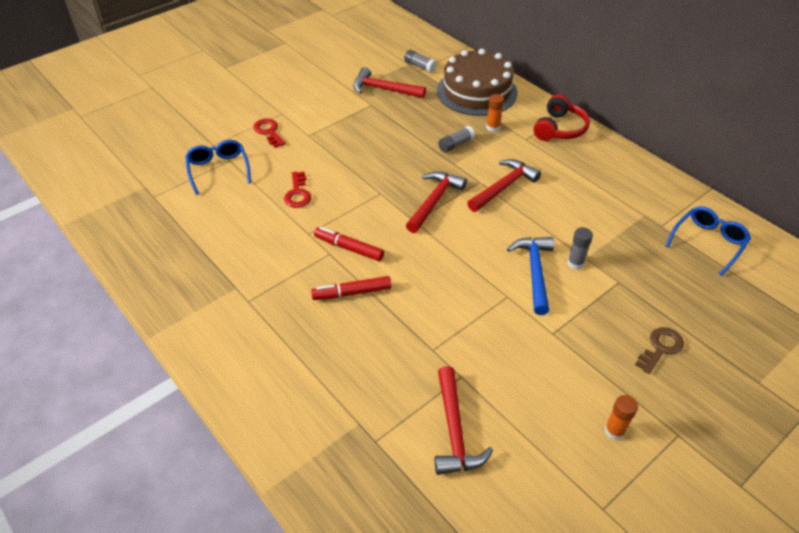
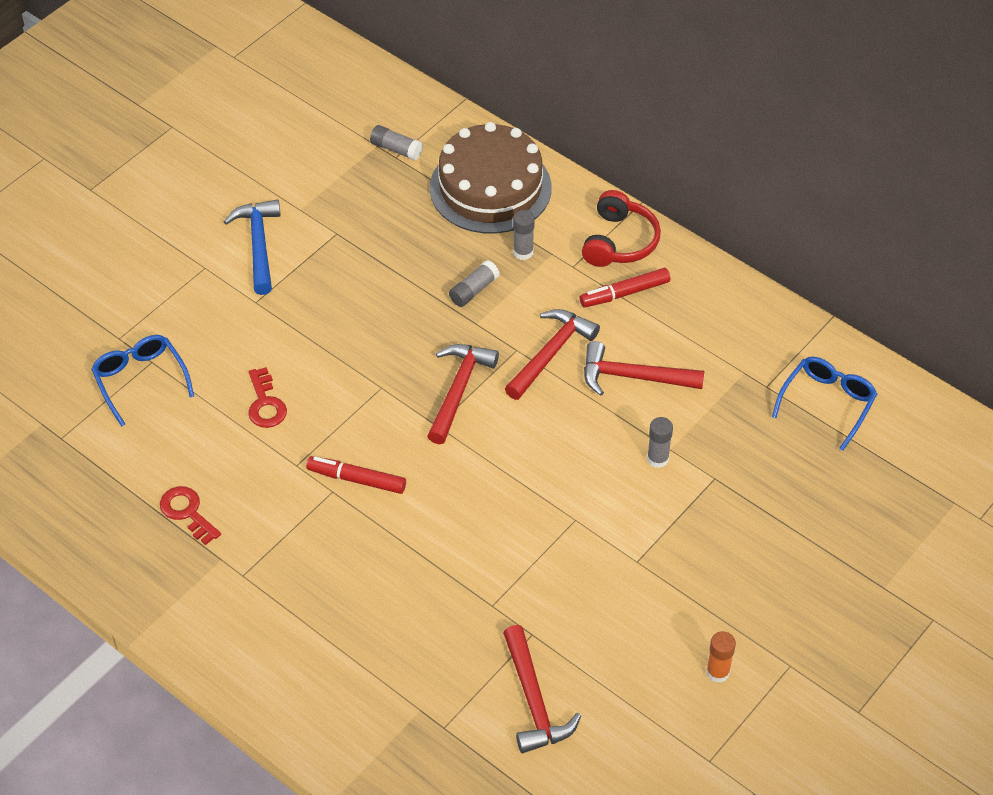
camera: 10 degrees left, 5 degrees up
(269, 132) = (194, 304): red key -> red key (187, 512)
(352, 293) = (375, 544): red marker -> red marker (625, 293)
(383, 89) = (349, 202): red hammer -> red hammer (633, 377)
(493, 127) = (523, 252): orange glue stick -> grey glue stick
(534, 271) = (606, 479): blue hammer -> blue hammer (258, 244)
(660, 348) = (768, 561): brown key -> none

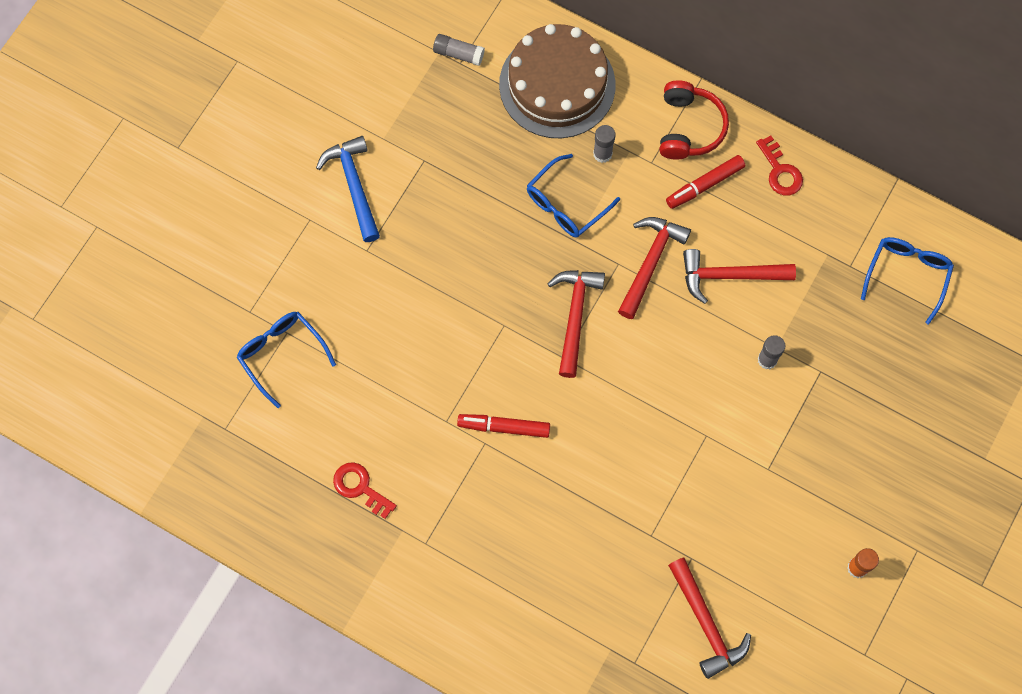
camera: 10 degrees left, 20 degrees up
(265, 404) = (403, 361): red key -> red key (780, 171)
(474, 290) = (566, 204): grey glue stick -> blue glasses

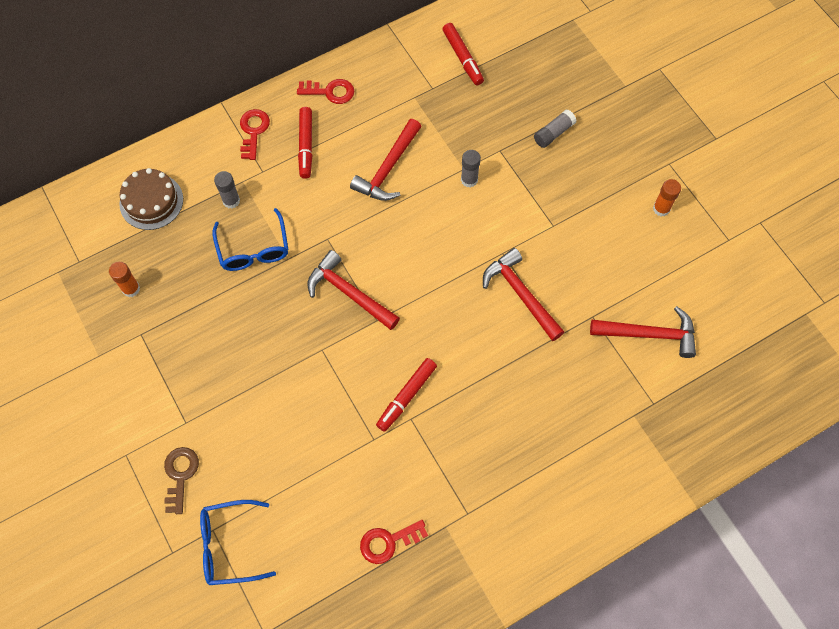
camera: 60 degrees left, 5 degrees down
(318, 275) = (180, 475): none -> brown key
(354, 185) = (122, 401): blue hammer -> none
(458, 54) = (70, 258): grey glue stick -> grey glue stick (553, 133)
(461, 124) = (131, 289): none -> orange glue stick
(557, 85) = (151, 201): brown cake -> brown cake, size x0.59
(650, 262) = (341, 216): red hammer -> red hammer (520, 294)
(689, 127) = (253, 131): red headphones -> red key
(907, 275) = (462, 57): blue glasses -> red marker

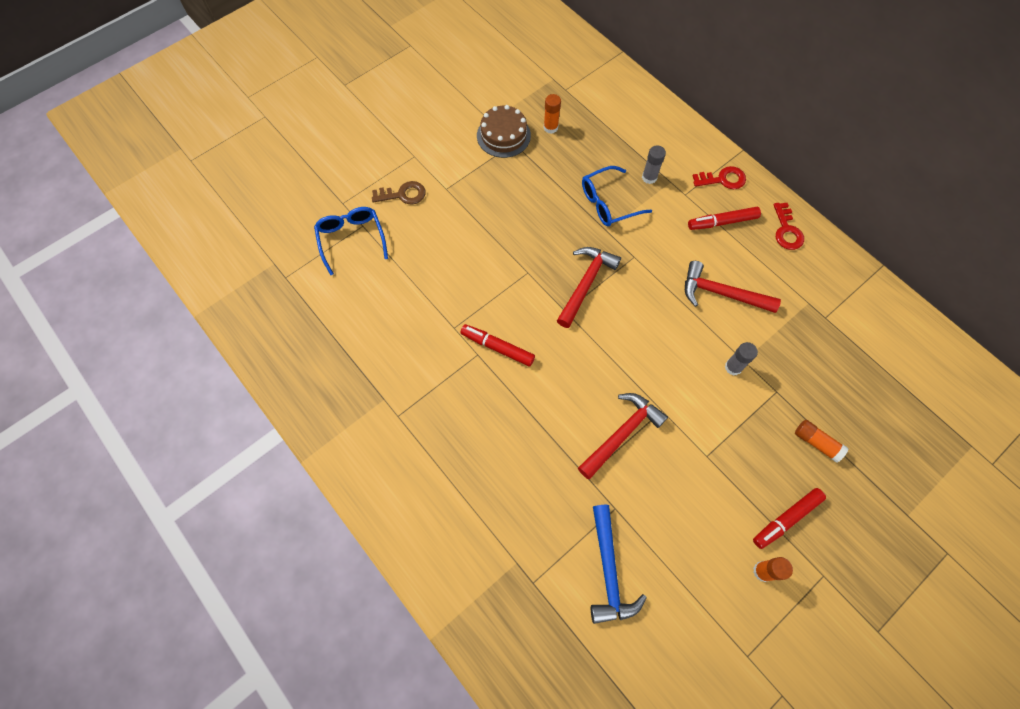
camera: 80 degrees right, 0 degrees up
(151, 201) = (631, 123): brown cake -> brown cake (503, 135)
(388, 542) = (365, 354): red key -> none
(462, 57) = (873, 340): red marker -> red marker (786, 519)
(553, 133) = (816, 442): grey glue stick -> orange glue stick
(650, 334) = (609, 571): red hammer -> blue hammer

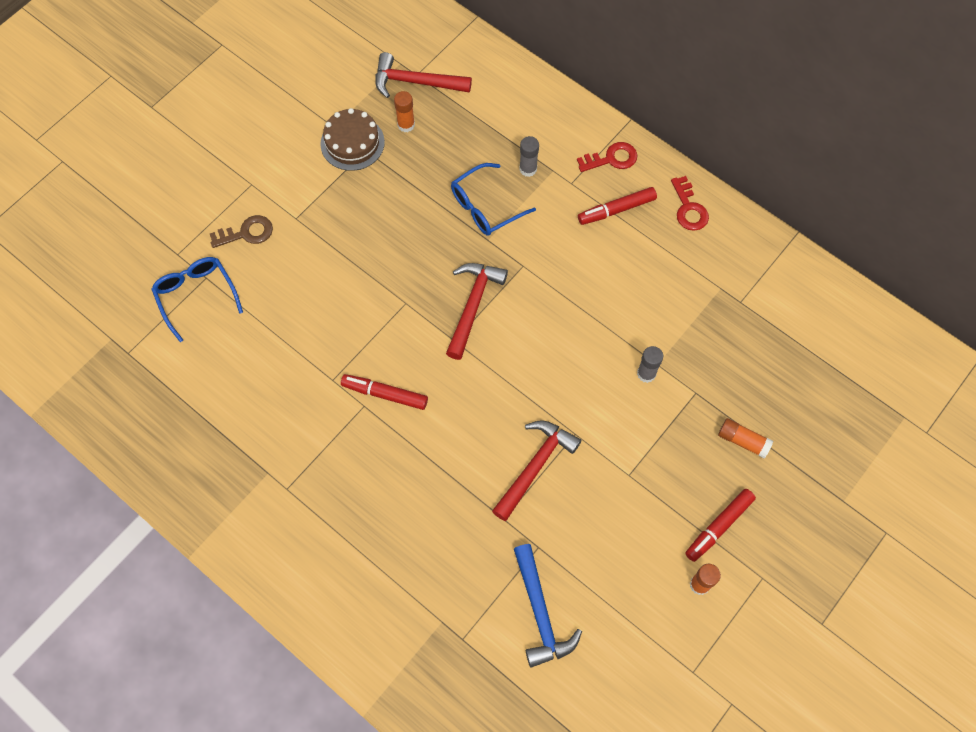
camera: 10 degrees left, 0 degrees up
(721, 293) = (624, 292): red hammer -> red hammer (415, 82)

